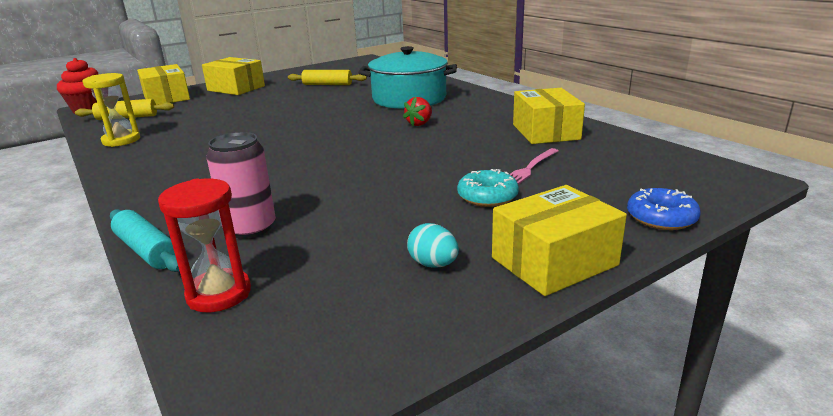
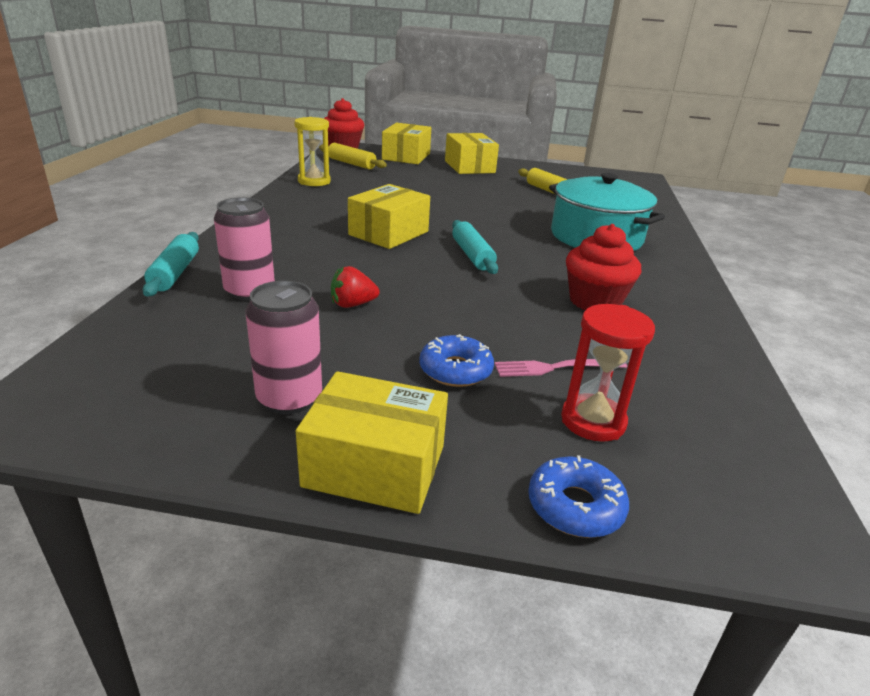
camera: 40 degrees right, 5 degrees up
(219, 294) = (146, 327): red hourglass -> red hourglass (593, 421)
(360, 137) = (472, 255): none -> turquoise rolling pin
(419, 124) = (551, 267): red strawberry -> red strawberry (352, 304)
(433, 264) = (289, 398): turquoise egg -> pink can
(479, 130) = (594, 301): none -> red cupcake
(487, 196) = (455, 370): turquoise donut -> blue donut
(545, 132) = (664, 340): yellow box -> yellow box (388, 233)

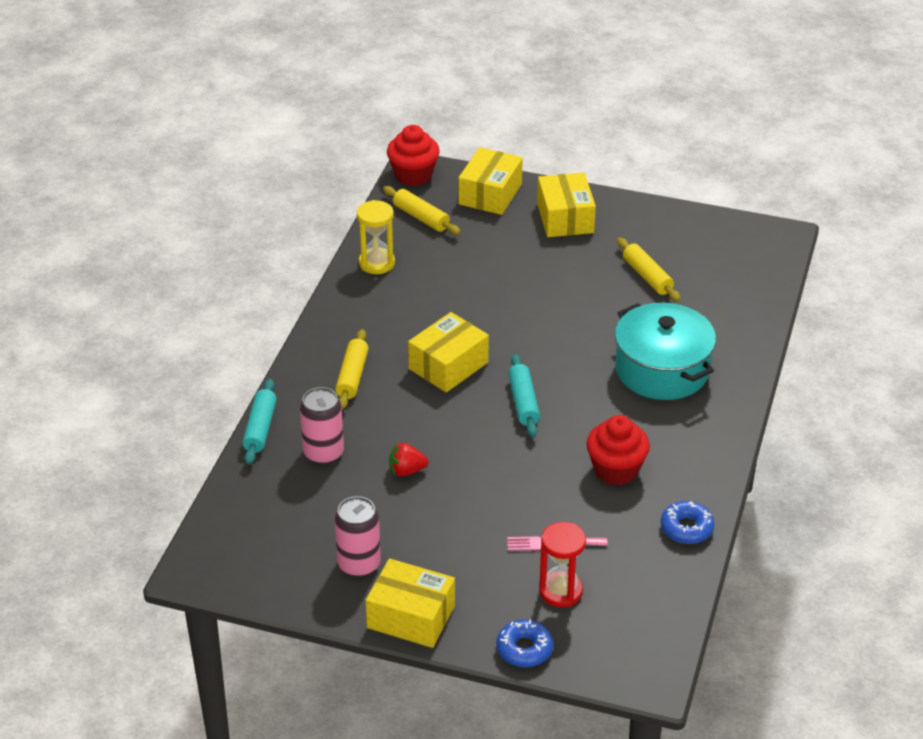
camera: 10 degrees right, 10 degrees up
(288, 238) = (352, 376): none -> yellow rolling pin
(455, 370) = (476, 543): blue donut -> blue donut (686, 528)

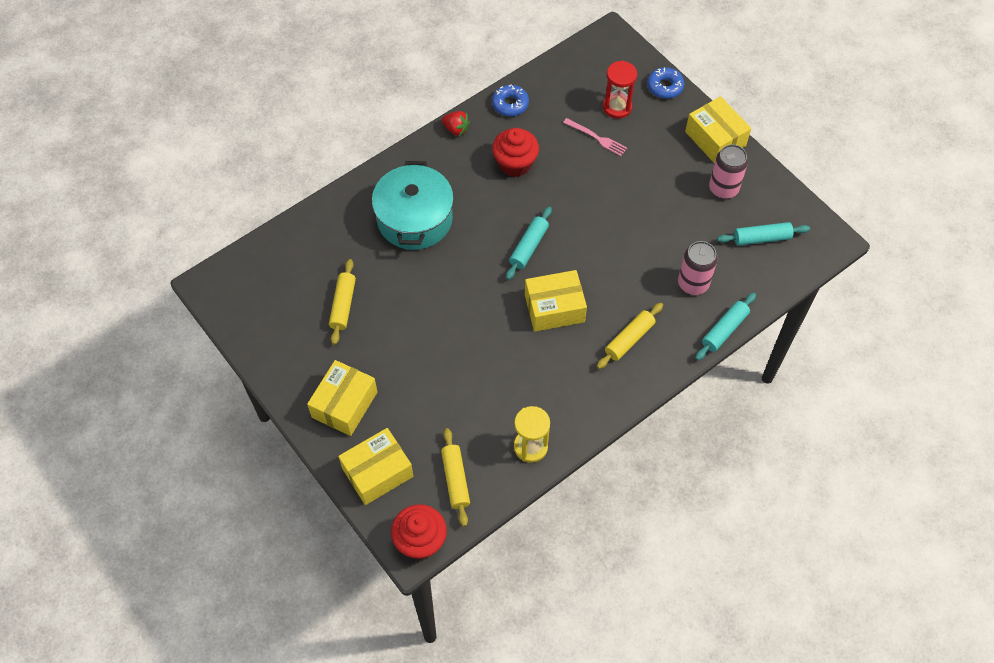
camera: 145 degrees left, 20 degrees up
(277, 533) = (762, 238): none -> turquoise rolling pin
(406, 470) = (647, 238): red strawberry -> red strawberry (456, 129)

